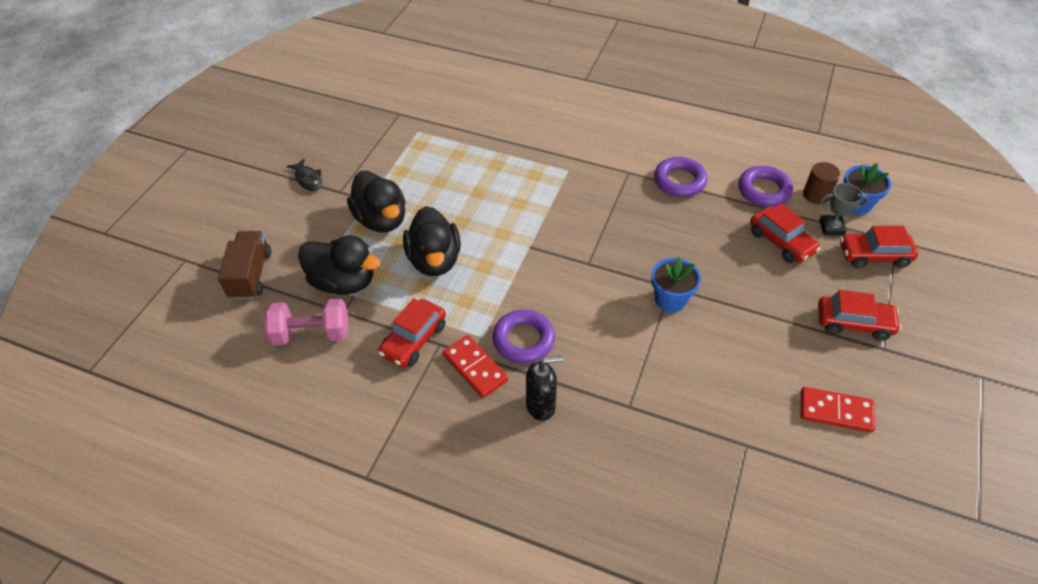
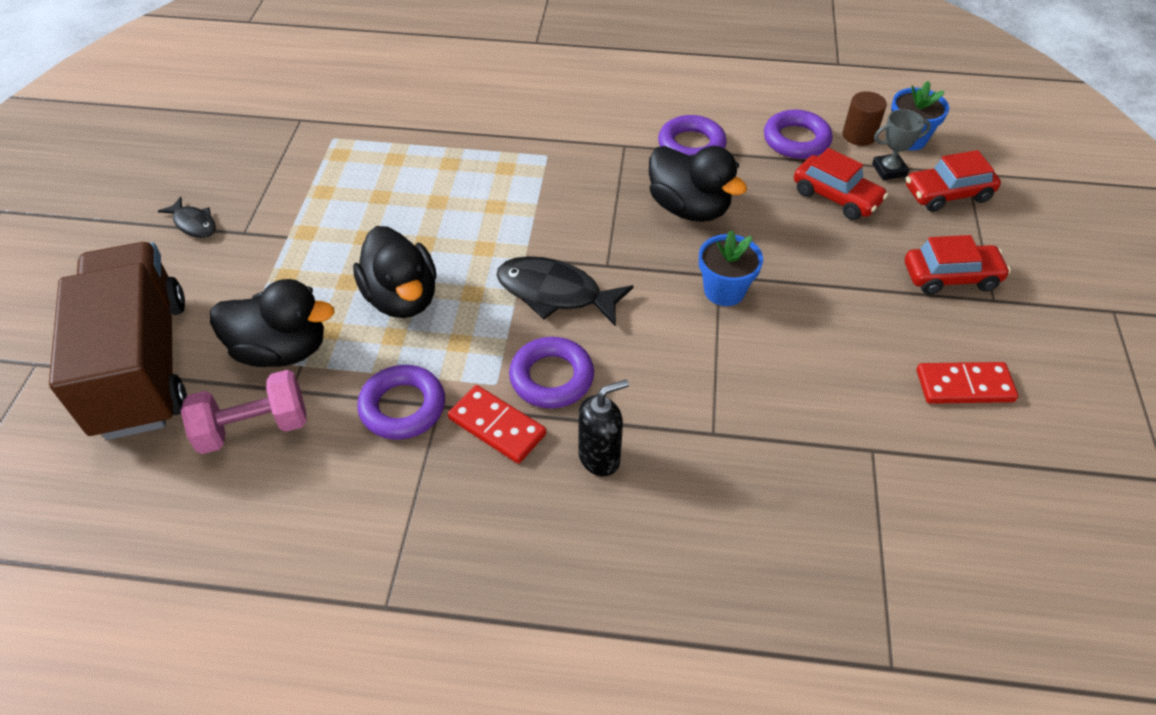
camera: 15 degrees left, 0 degrees up
(251, 275) = (142, 366): brown truck -> brown truck, size x1.90
(381, 220) = (313, 259): black duck -> black duck (689, 208)
(414, 340) = (403, 407): red car -> purple ring
(544, 277) = (555, 293): none -> black fish

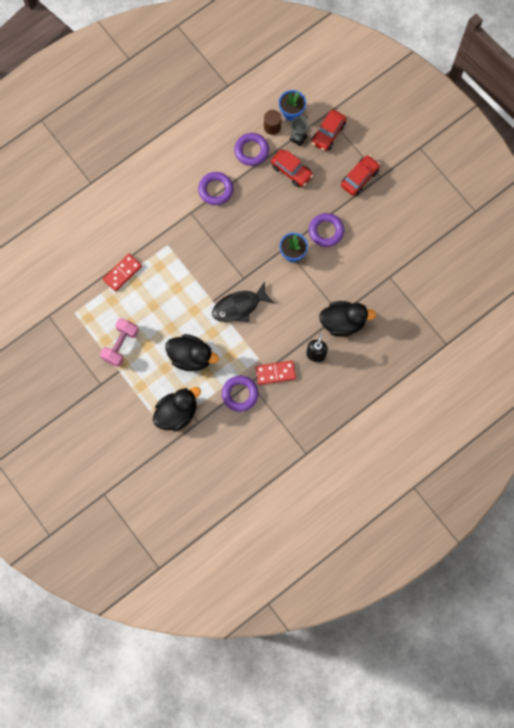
camera: 45 degrees left, 25 degrees up
(142, 366) = (140, 461): brown truck -> none
(194, 224) = (77, 398): black fish -> none
(253, 428) = (204, 444): pink dumbbell -> pink dumbbell (120, 345)
(551, 377) = (273, 340): purple ring -> purple ring (326, 231)
(689, 208) = (245, 224): black duck -> black duck (343, 322)
(836, 197) = (291, 171): red car -> red car turned 45 degrees clockwise
(964, 385) = (397, 225): red domino -> red domino (122, 273)

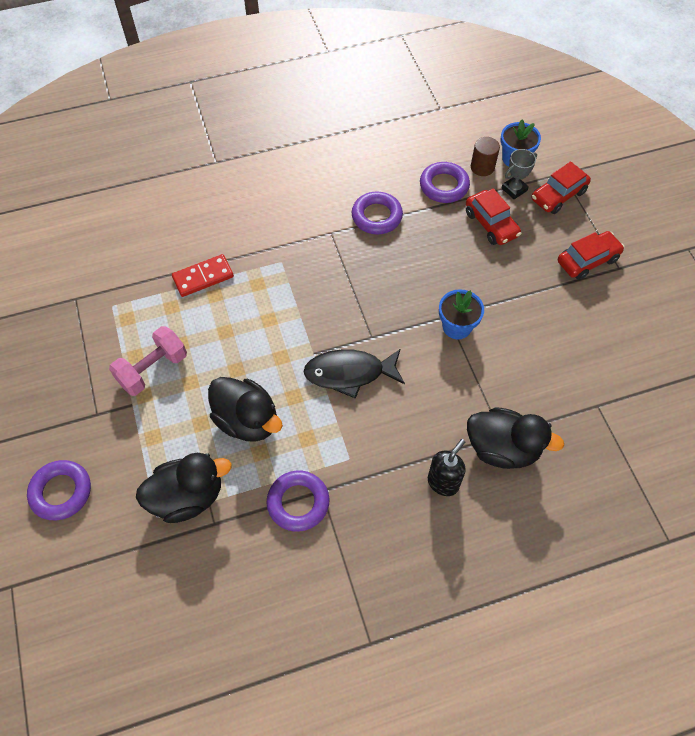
camera: 20 degrees right, 15 degrees down
(275, 373) = (367, 489): red domino -> none
(326, 231) = (516, 313): purple ring -> purple ring (61, 492)

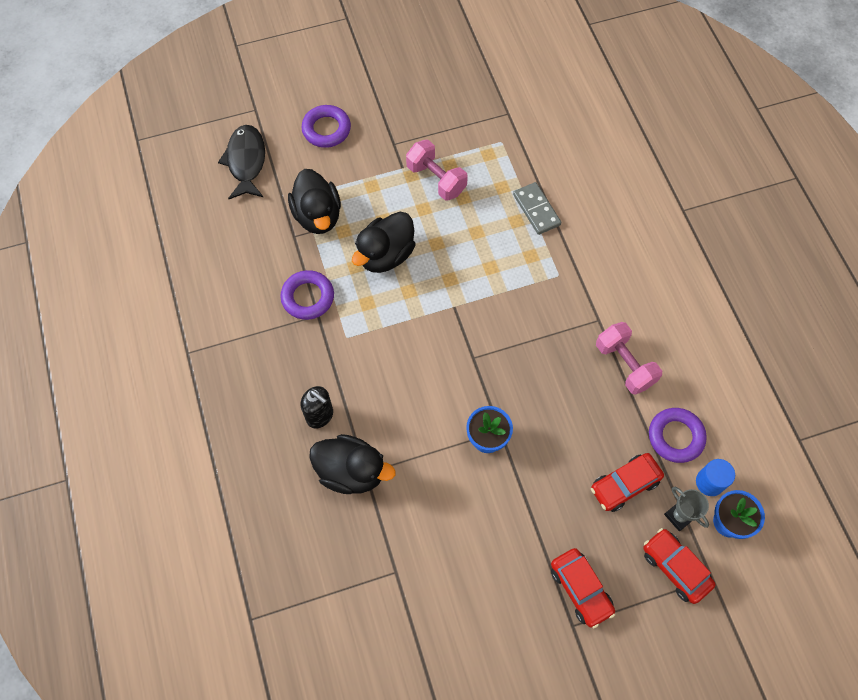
camera: 90 degrees right, 5 degrees up
(203, 277) = (536, 210): red domino -> grey domino
(349, 373) = (432, 337): black fish -> black fish (246, 161)
(376, 216) = (624, 365): purple ring -> pink dumbbell
(482, 167) = (710, 482): brown cylinder -> blue cylinder
(502, 448) = (351, 472): black duck -> black duck turned 90 degrees counterclockwise

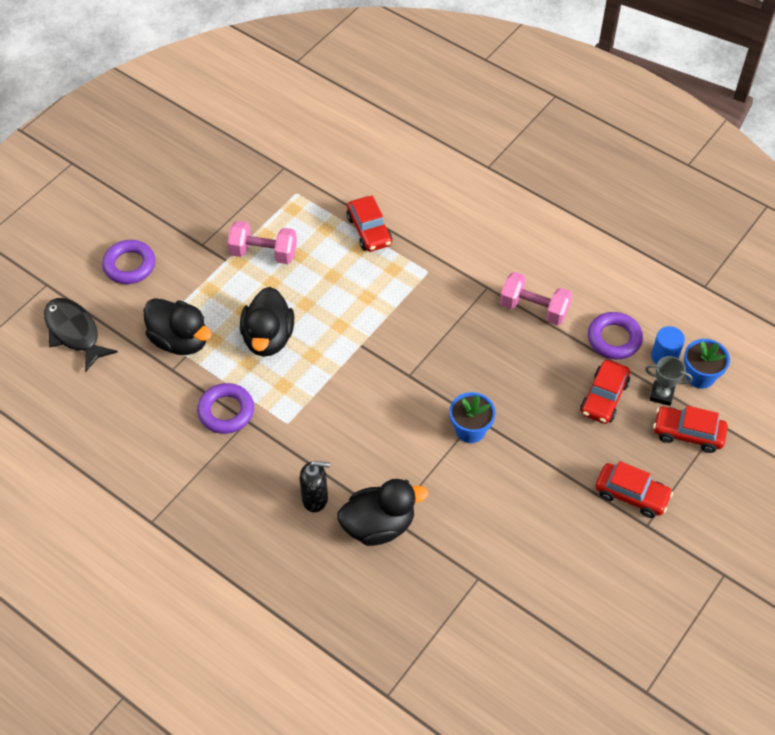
camera: 35 degrees left, 10 degrees down
(536, 210) = (369, 230): grey domino -> red car

